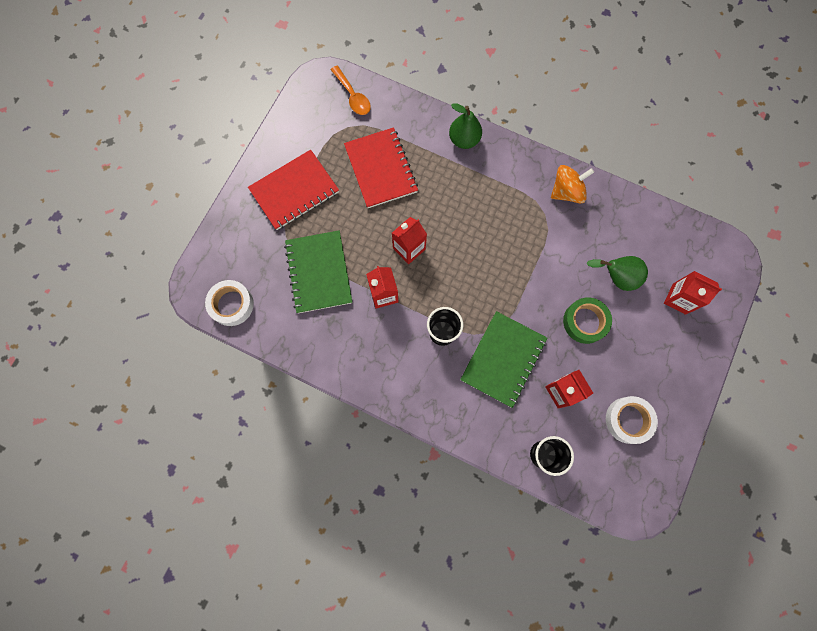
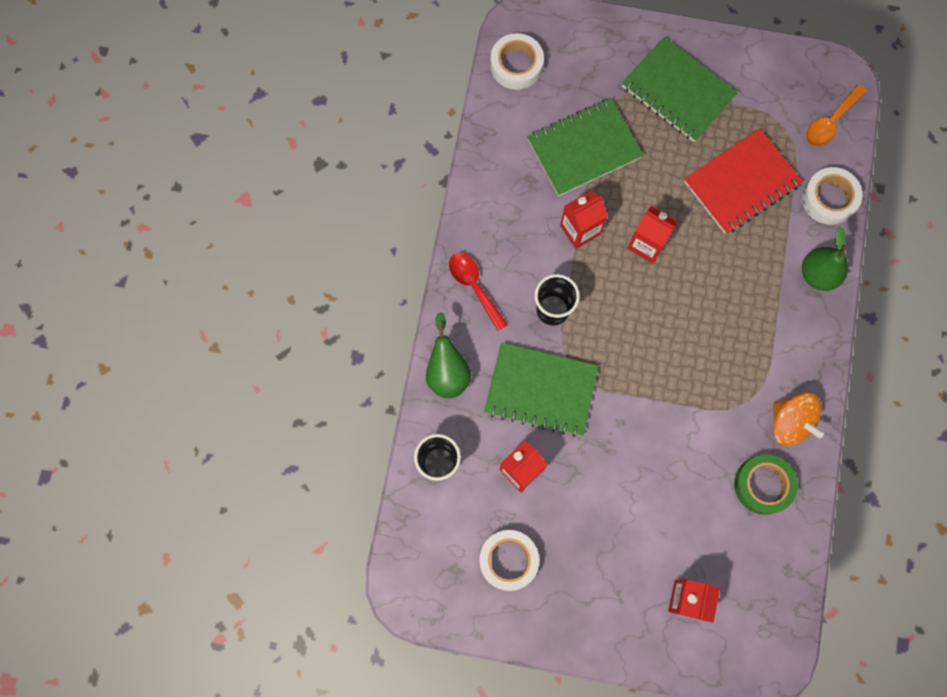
camera: 75 degrees right, 0 degrees up
(294, 191) = (678, 91): red notebook -> green notebook
(407, 388) = (474, 286): none -> red spoon
(410, 115) = (828, 199): none -> white tape
(585, 322) = (618, 481): green tape -> green tape (763, 485)
(616, 277) = (691, 510): green pear -> green pear (447, 371)

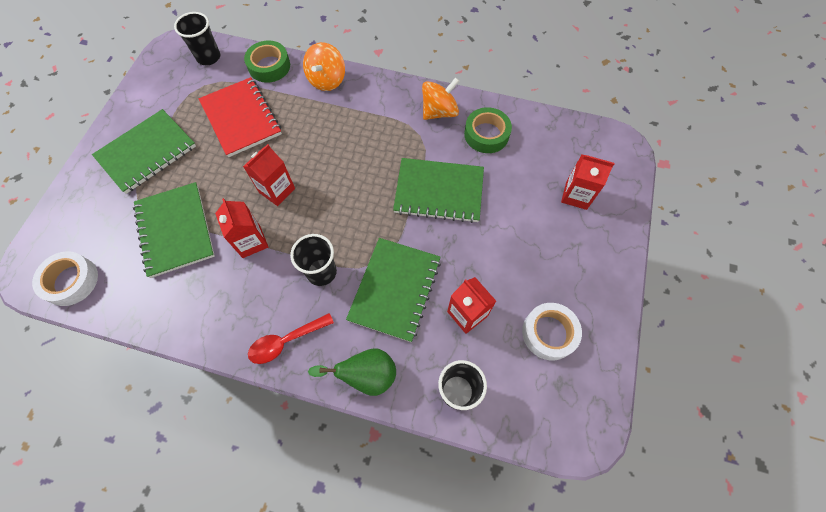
camera: 85 degrees left, 10 degrees down
(670, 430) = (439, 191): none -> green notebook
(818, 274) = (327, 80): green pear -> orange spinning top
(828, 199) = (269, 66): white tape -> green tape
(830, 122) = (208, 57): orange spoon -> black cup

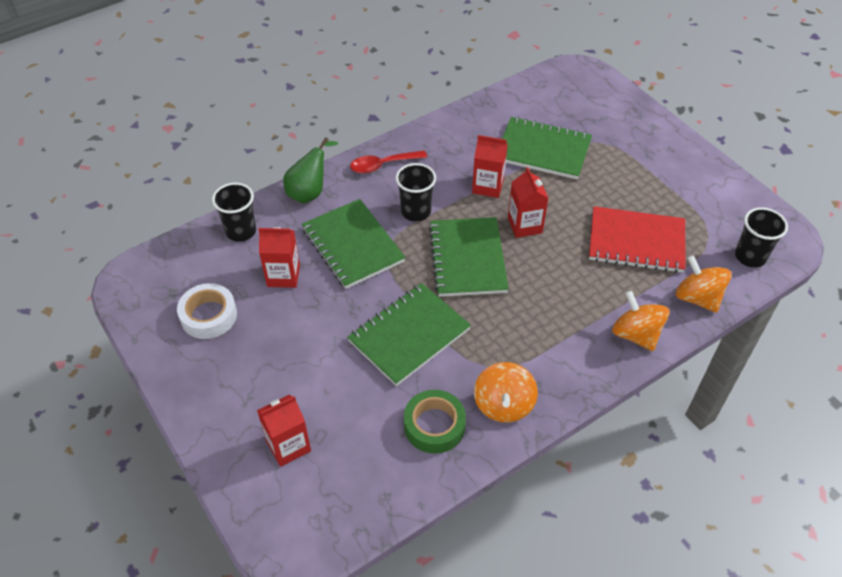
camera: 130 degrees right, 15 degrees down
(71, 281) = (549, 86): white tape -> none
(147, 152) = (647, 165): green notebook -> green notebook (467, 259)
(269, 66) = (697, 298): green tape -> orange spinning top
(286, 341) = (382, 165): red spoon -> red spoon turned 120 degrees counterclockwise

